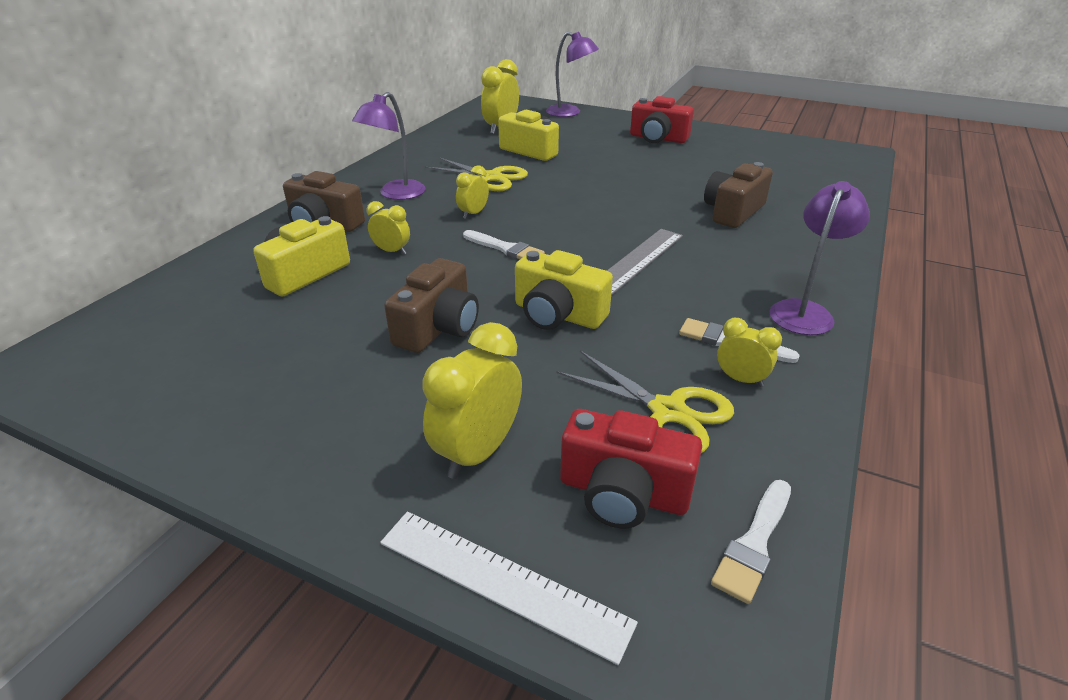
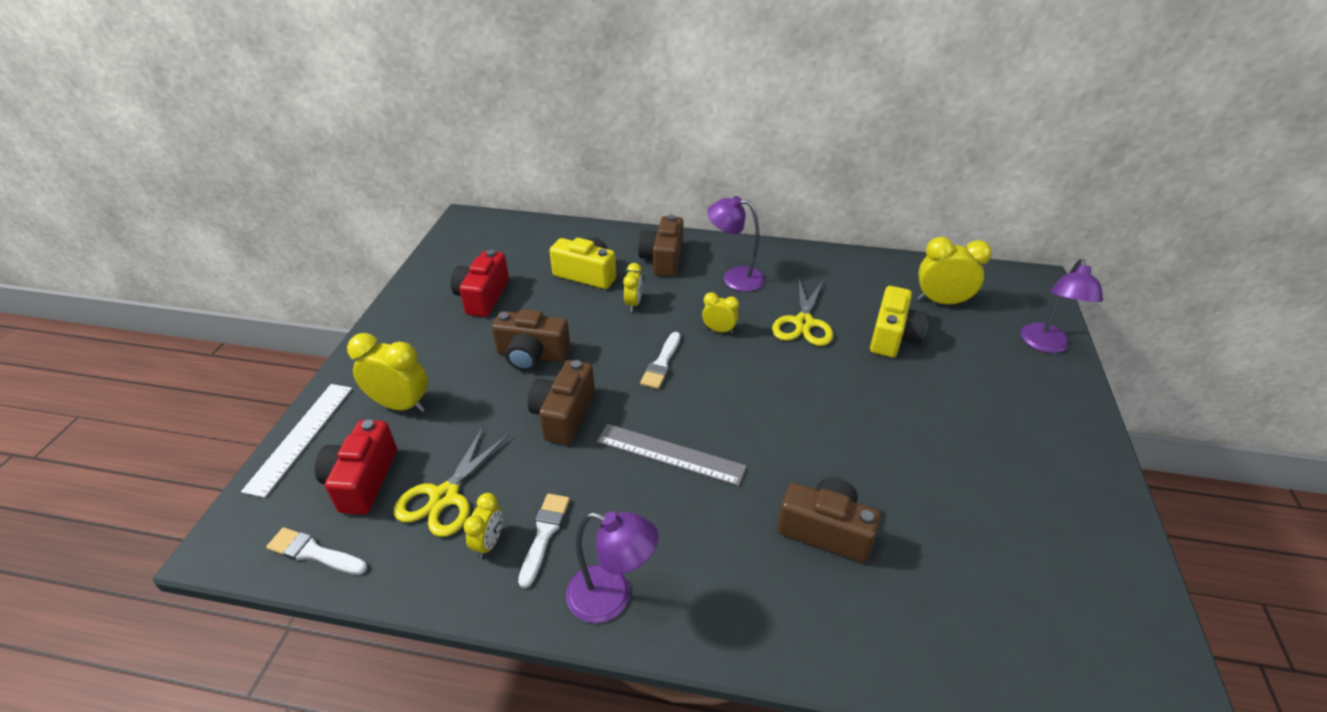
camera: 75 degrees right, 5 degrees up
(558, 314) = (563, 415): yellow camera -> brown camera
(658, 138) = (1022, 439): red camera -> red camera (482, 297)

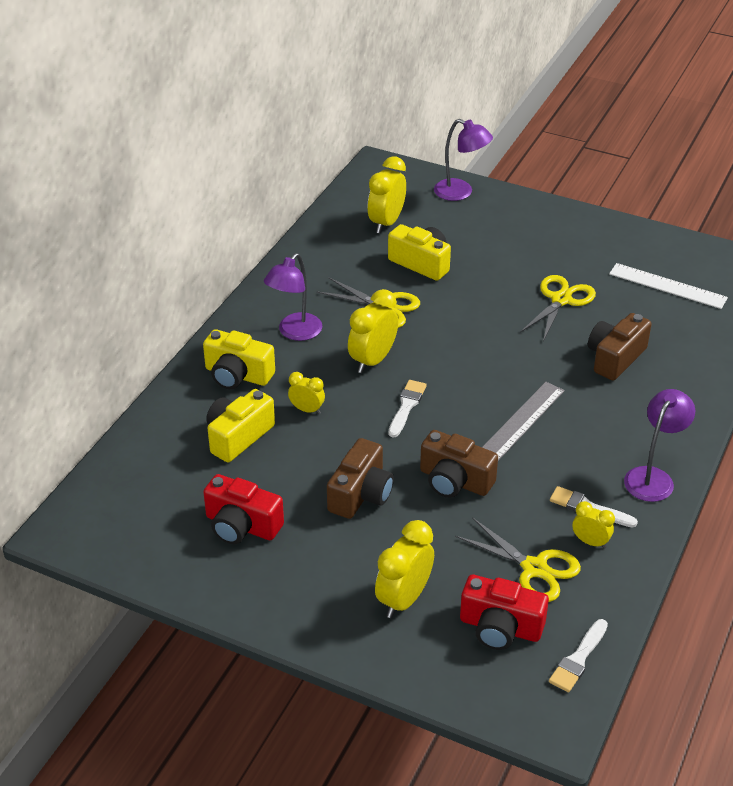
camera: 75 degrees left, 0 degrees up
(300, 437) = (427, 680): white ruler -> white ruler (667, 286)
(662, 363) = (406, 406): white brush -> white brush turned 105 degrees counterclockwise
(663, 259) = (237, 375): brown camera -> yellow camera
(719, 330) = (373, 360): yellow clock -> yellow clock, size x1.75
(908, 461) = (561, 300): none -> yellow scissors

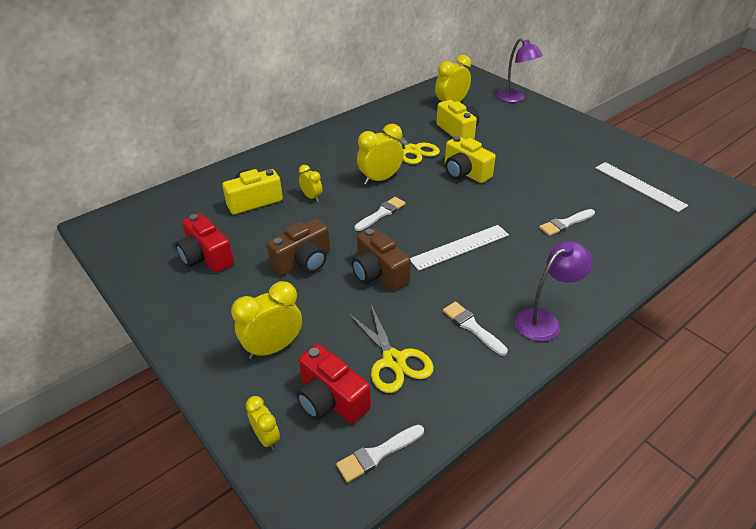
camera: 25 degrees right, 0 degrees up
(237, 375) = (285, 165): yellow camera -> yellow camera (465, 172)
(295, 332) = (342, 150): purple lamp -> none
(521, 422) = (459, 247): grey ruler -> white ruler
(561, 300) = (546, 175): yellow scissors -> none
(590, 542) = (456, 355): yellow clock -> yellow clock (266, 438)
(615, 358) = (565, 223): brown camera -> white brush

